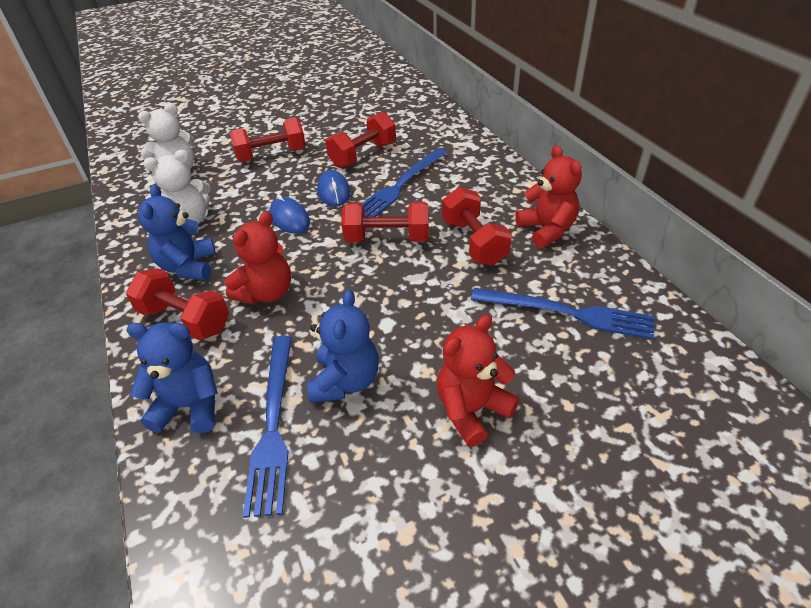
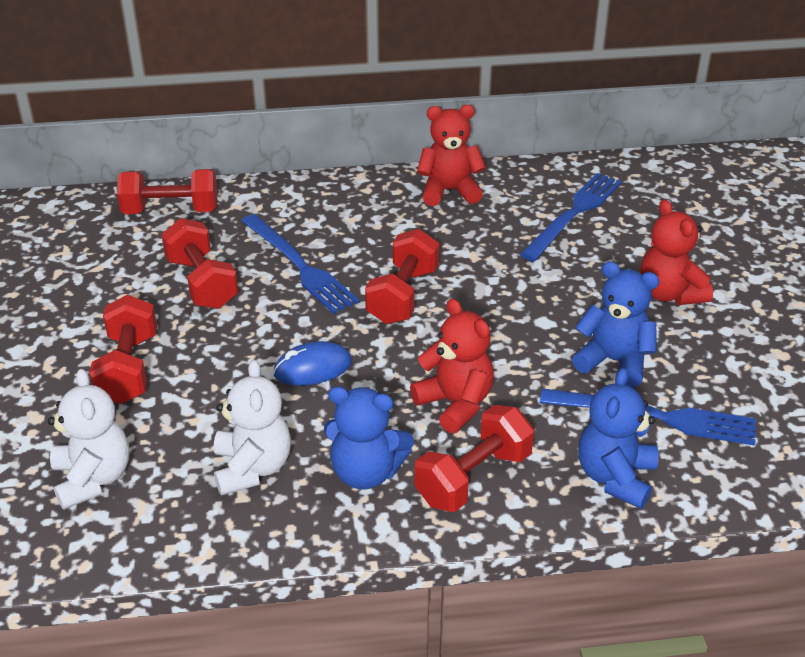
camera: 75 degrees left, 5 degrees down
(334, 192) = (275, 322): blue mouse -> none
(474, 242) = (443, 239): red dumbbell -> red dumbbell (171, 211)

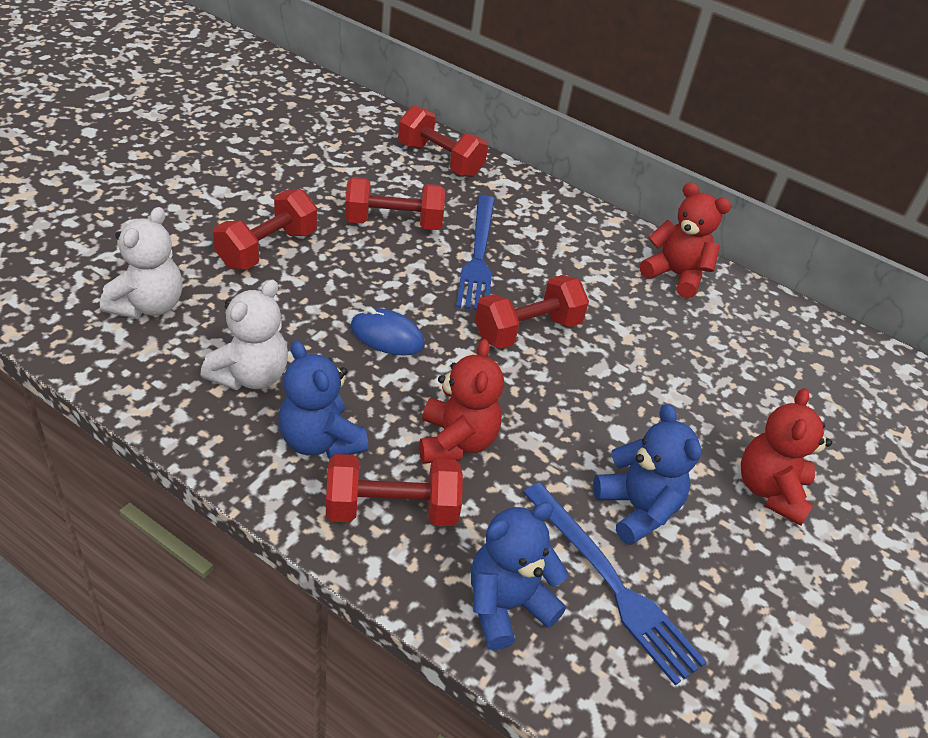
camera: 35 degrees right, 5 degrees up
(202, 283) = (393, 223): red dumbbell -> red dumbbell turned 75 degrees clockwise
(573, 214) = (766, 362): blue fork -> none

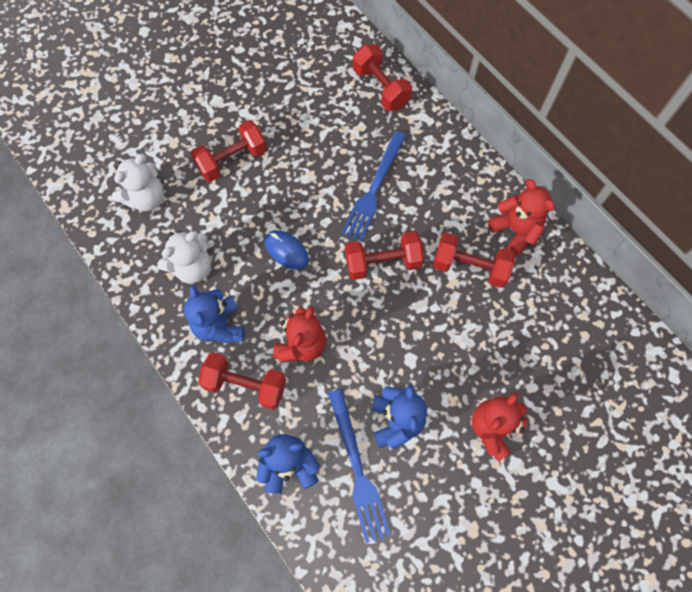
camera: 25 degrees right, 25 degrees up
(393, 223) = (324, 148): red dumbbell -> red dumbbell (470, 267)

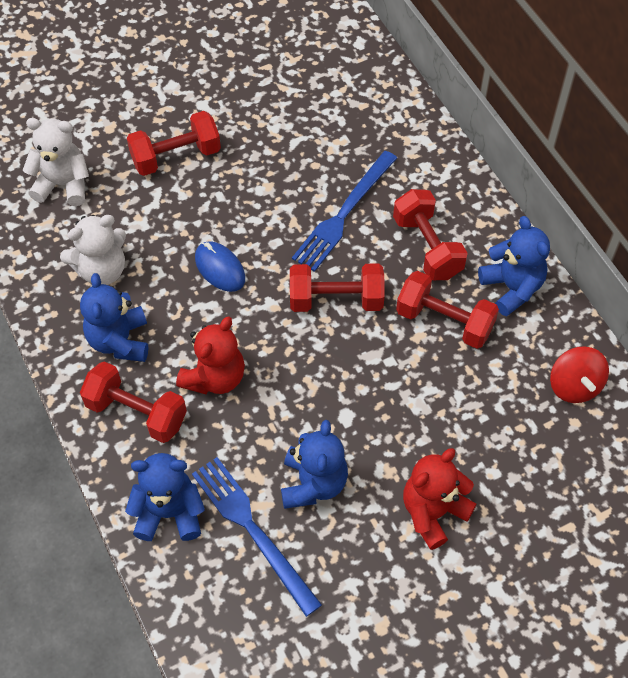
camera: 10 degrees right, 10 degrees down
(146, 198) = (63, 185): white teddy bear -> white teddy bear turned 135 degrees counterclockwise
(357, 468) = (252, 530): blue fork -> blue fork turned 150 degrees clockwise
(381, 88) = (377, 100): red dumbbell -> red dumbbell (427, 247)
(515, 231) = (512, 288): red teddy bear -> blue teddy bear
(578, 304) = (574, 386): none -> red spinning top

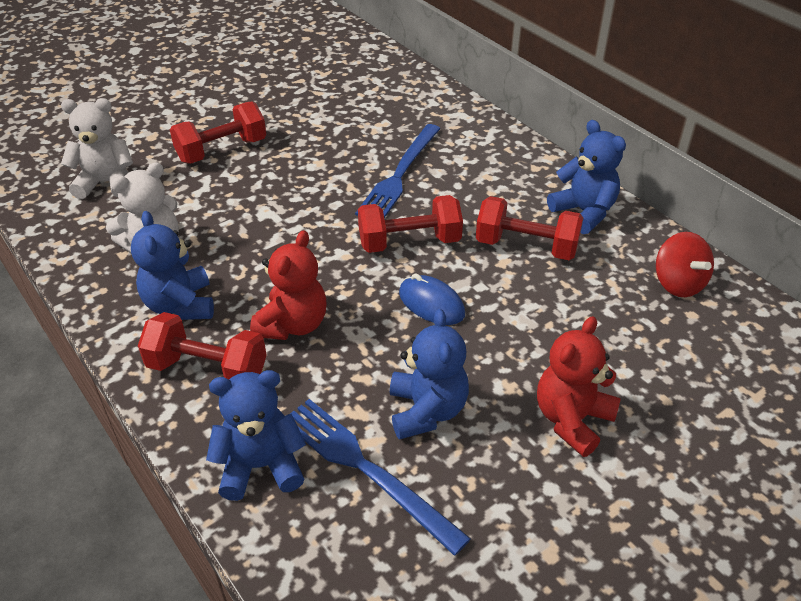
camera: 10 degrees left, 15 degrees down
(220, 268) = (281, 231): blue mouse -> blue mouse (431, 304)
(427, 247) = (490, 191): red dumbbell -> none

